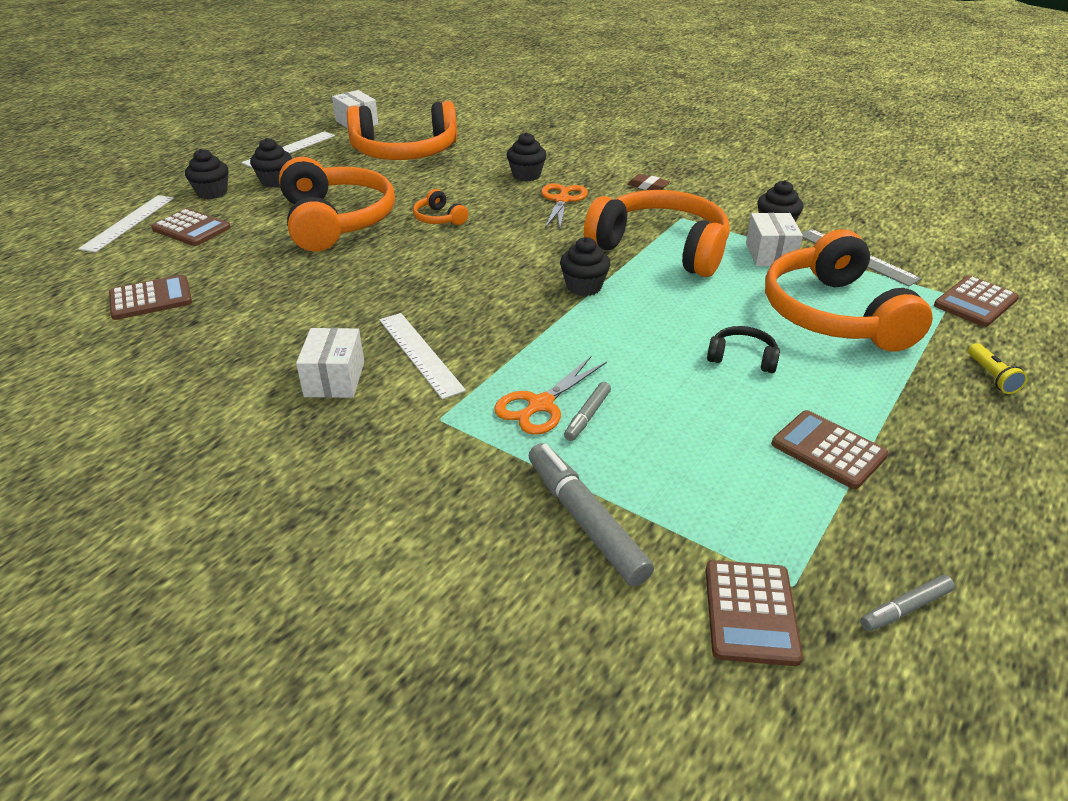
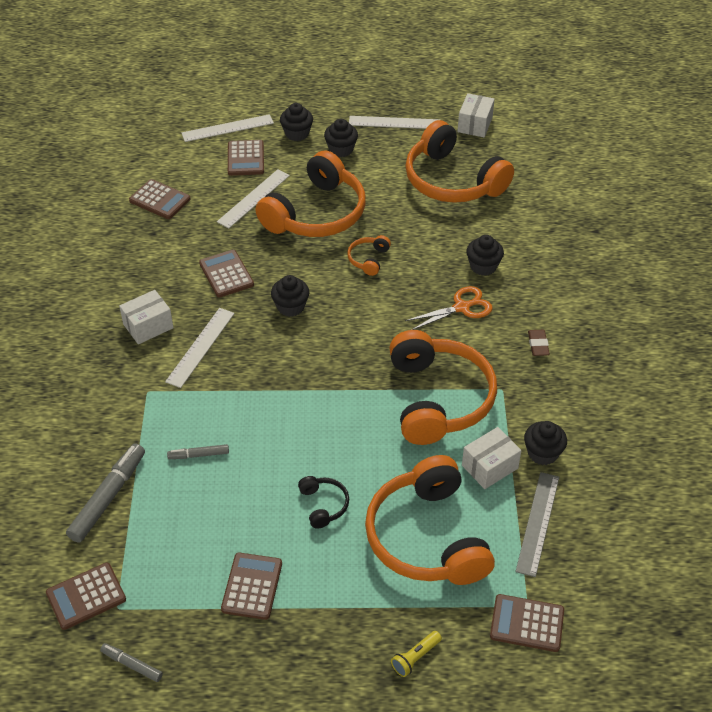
camera: 55 degrees right, 10 degrees up
(255, 244) = (253, 198): none -> white ruler
(336, 298) = (226, 274): none -> brown calculator
(540, 405) = (193, 428): orange scissors -> none
(584, 287) = (343, 382): black cupcake -> black cupcake (291, 307)
(833, 314) = (427, 537): orange headphones -> orange headphones turned 60 degrees counterclockwise

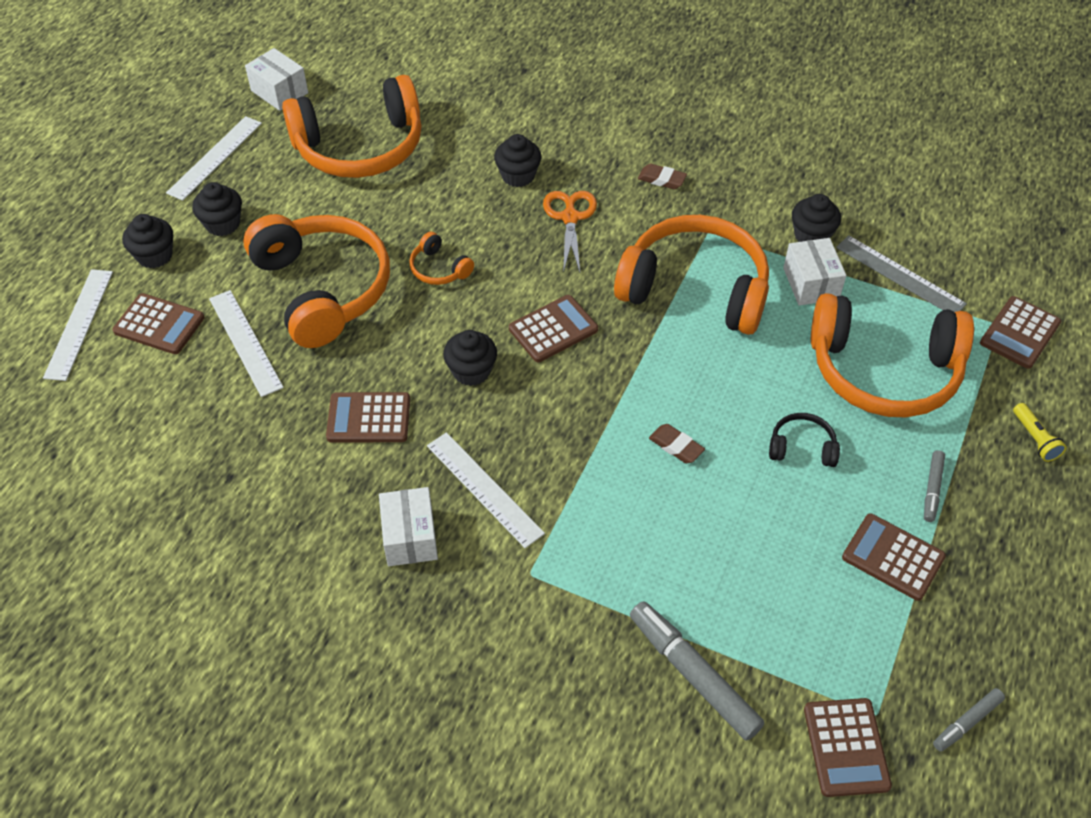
camera: 65 degrees left, 5 degrees up
(160, 200) = (166, 448): brown calculator -> brown calculator (553, 329)
(199, 455) = (669, 549): grey marker -> grey marker (932, 489)
(286, 432) = (676, 446): none -> brown eraser

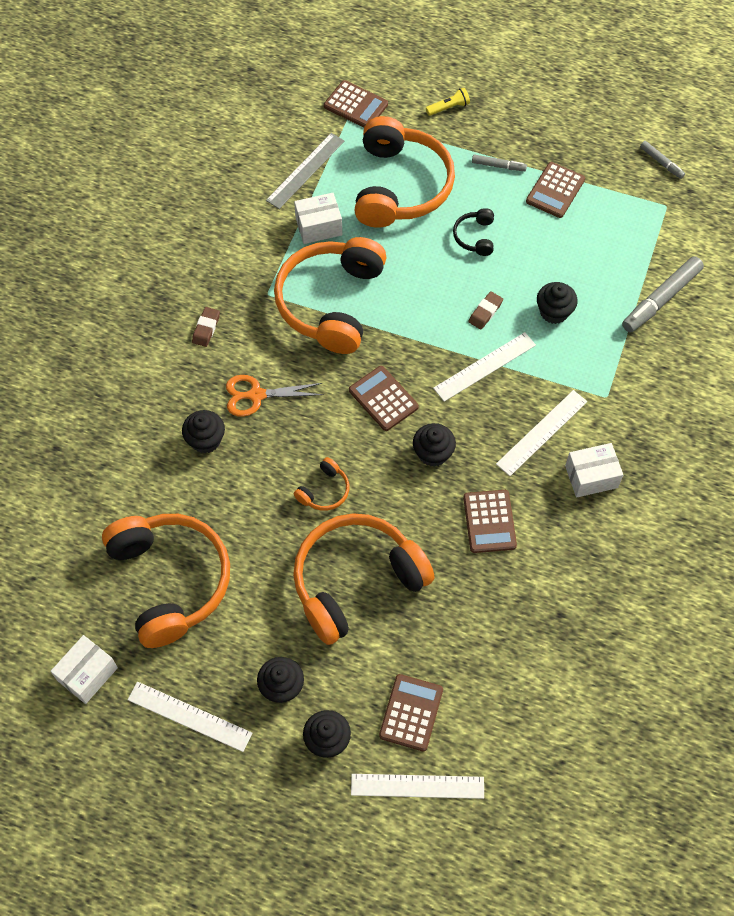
camera: 95 degrees left, 10 degrees up
(245, 342) = (423, 634): white ruler -> white ruler (485, 367)
(811, 235) = (266, 224): black cupcake -> black cupcake (554, 312)
(846, 747) = (690, 221): brown calculator -> none

